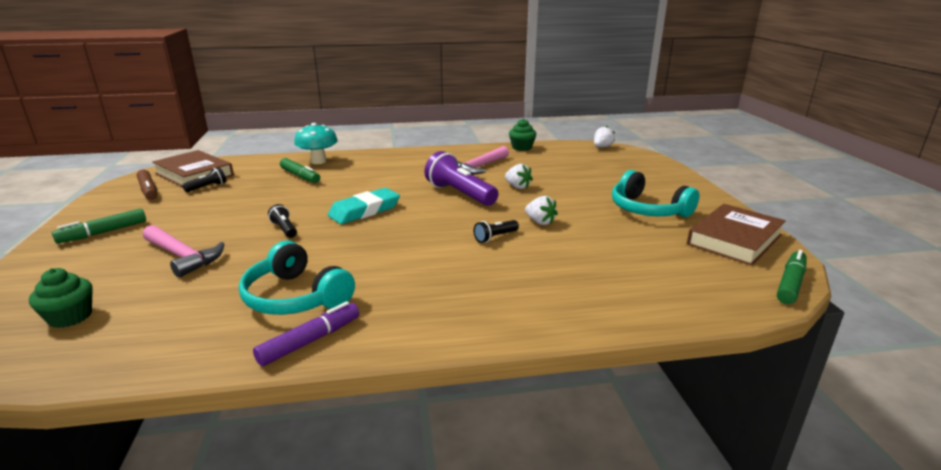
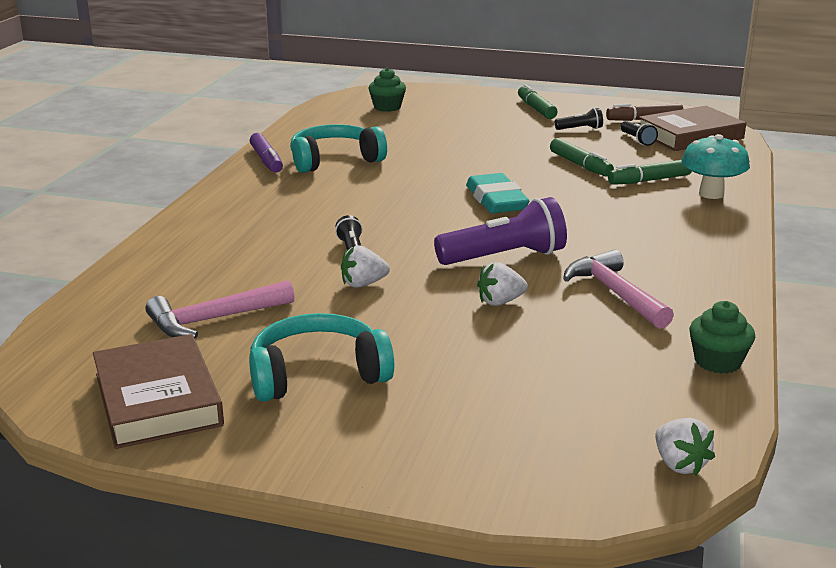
camera: 115 degrees right, 0 degrees up
(183, 256) = (454, 131): pink hammer -> pink hammer (214, 319)
(284, 229) = (479, 164): black flashlight -> black flashlight (580, 129)
(790, 283) = (36, 379): green marker -> green marker (580, 165)

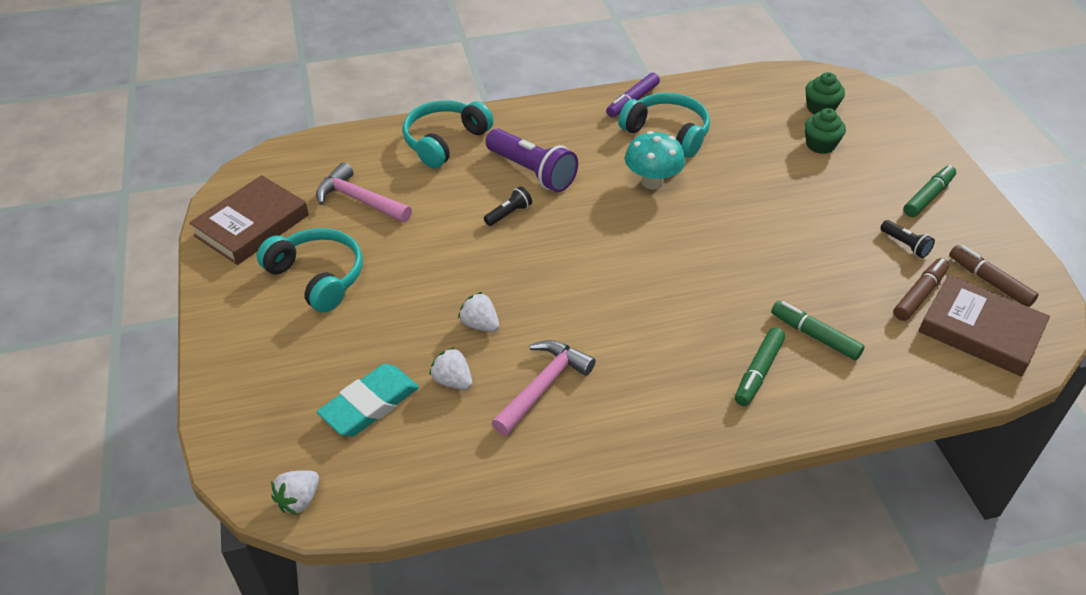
camera: 60 degrees right, 20 degrees up
(185, 251) = (445, 141): none -> turquoise headphones
(363, 284) = (457, 243): white strawberry -> white strawberry (452, 381)
(496, 200) = (671, 253): turquoise eraser -> turquoise eraser (370, 404)
(504, 257) = (560, 299): purple flashlight -> purple flashlight (532, 172)
(580, 165) = (805, 277): green marker -> green marker (758, 372)
(637, 140) = (919, 294): black flashlight -> brown marker
(711, 194) = (823, 391): turquoise mushroom -> turquoise mushroom (652, 182)
(717, 362) = (464, 484): green cupcake -> green cupcake (820, 145)

